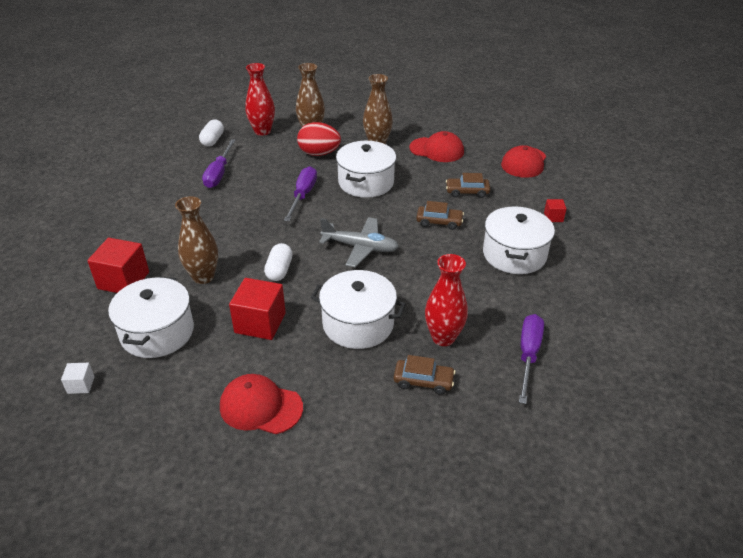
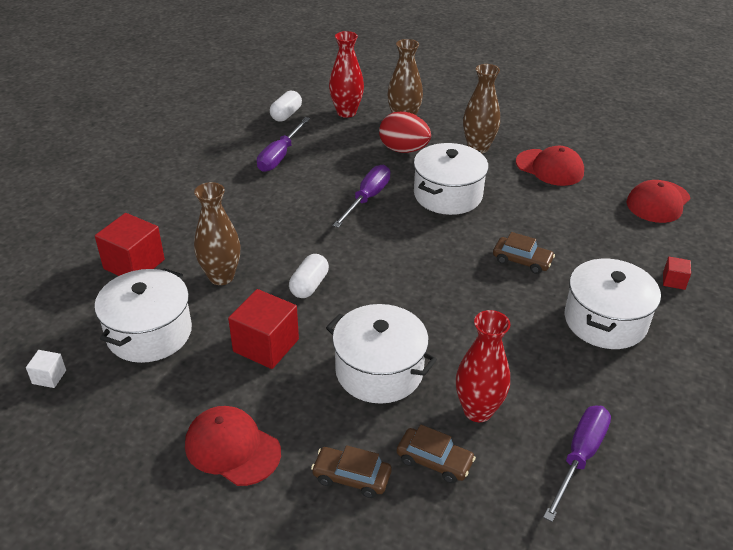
camera: 15 degrees right, 0 degrees up
(360, 247) = (414, 275): grey plane -> none
(467, 192) = (570, 228): brown car -> brown car (351, 477)

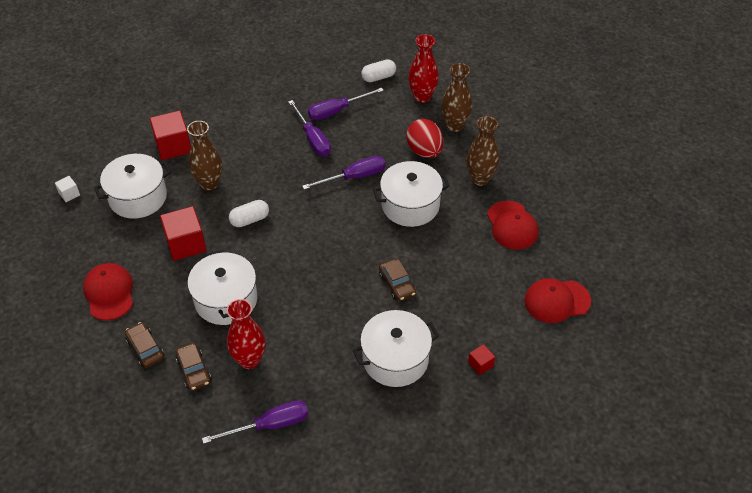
camera: 40 degrees right, 10 degrees up
(285, 188) = (313, 139): none -> purple screwdriver

